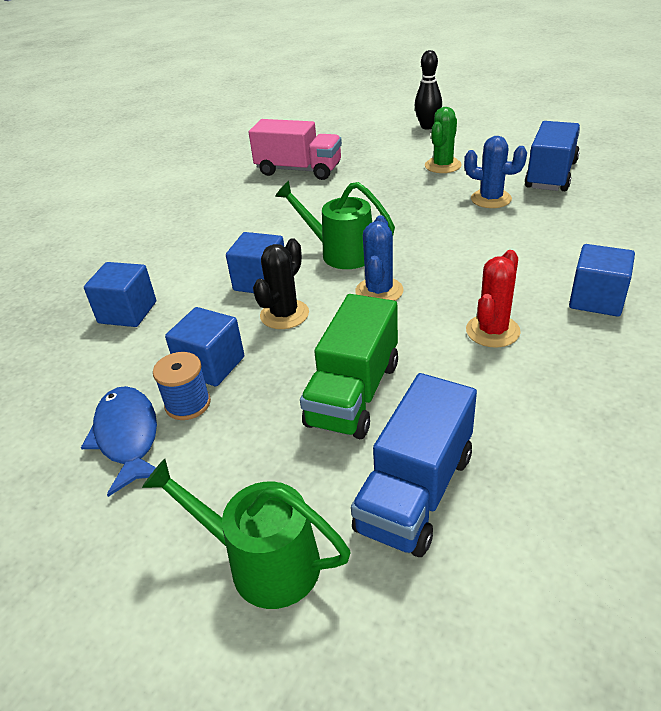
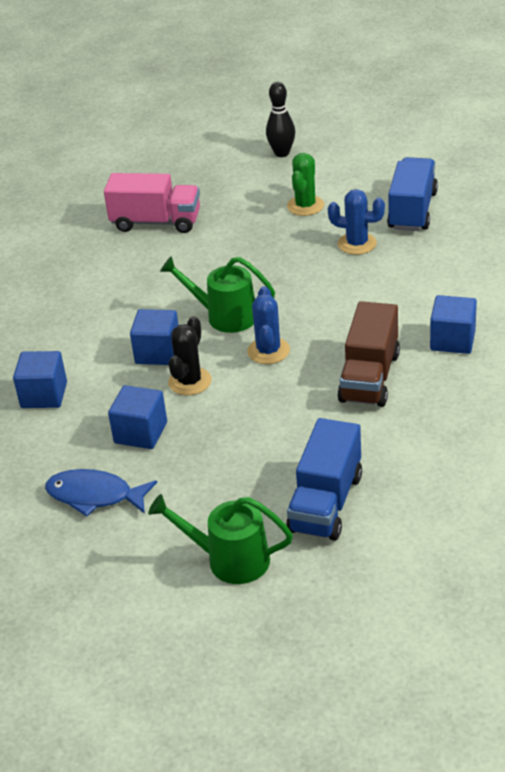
camera: 10 degrees left, 0 degrees up
(127, 437) = (95, 496): blue fish -> blue fish turned 45 degrees counterclockwise
(188, 404) = (133, 465): blue spool -> none
(354, 393) = (266, 441): green truck -> none
(492, 331) = (369, 377): red cactus -> brown truck

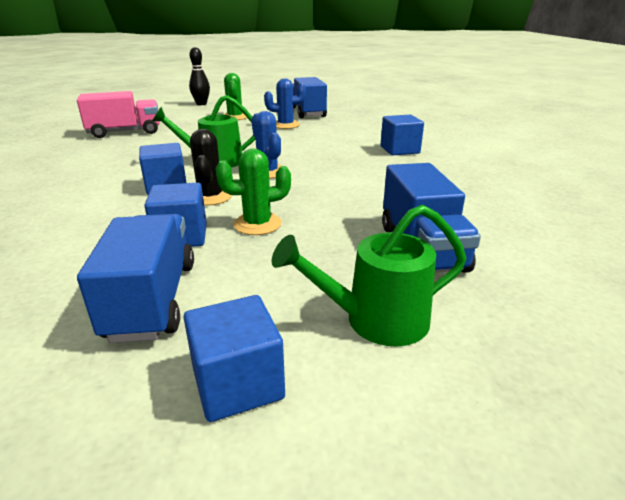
camera: 30 degrees left, 10 degrees down
(44, 395) = (50, 230): blue cube -> blue cube (238, 383)
(95, 496) = (152, 299): blue fish -> blue truck
(210, 434) = (257, 224): none -> green cactus
(369, 377) = (364, 172): brown truck -> none

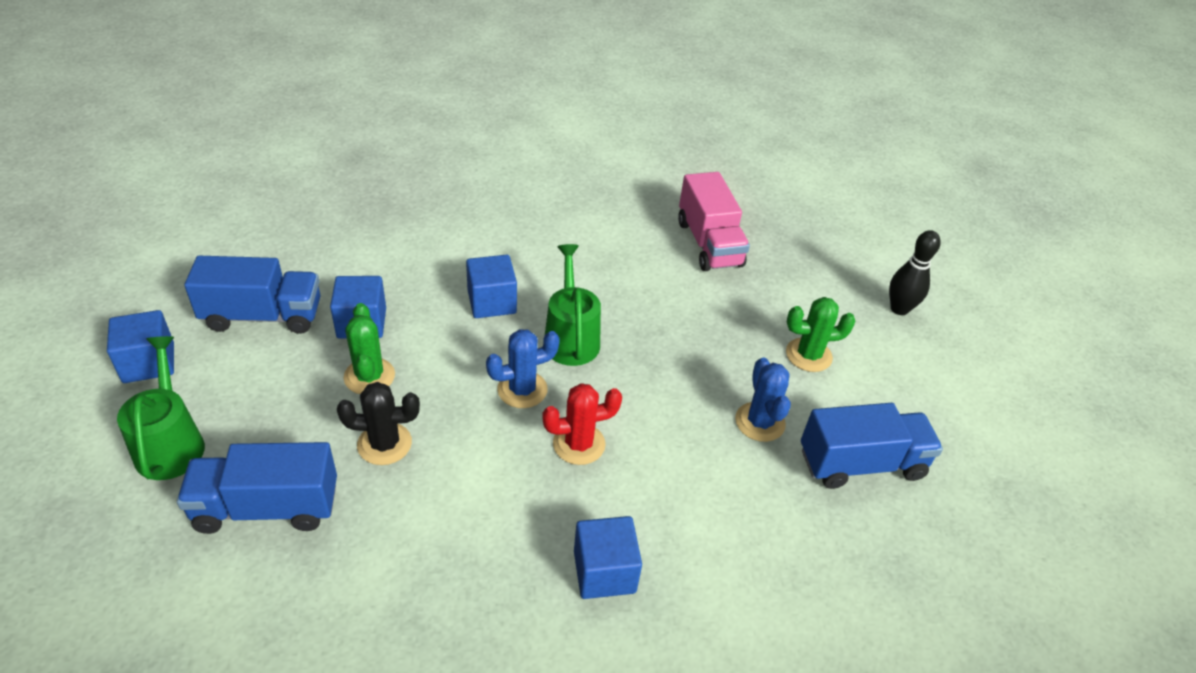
camera: 90 degrees right, 15 degrees up
(210, 197) = (451, 338): black cactus -> black cactus (384, 444)
(313, 157) = (579, 444): none -> red cactus

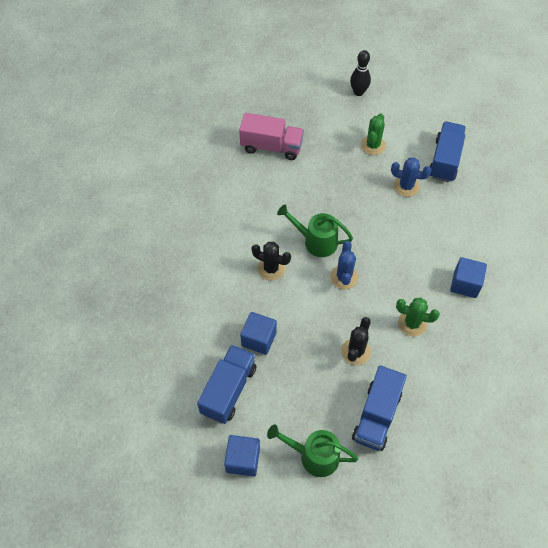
camera: 60 degrees left, 15 degrees up
(369, 376) = (304, 346): green cactus -> green cactus (412, 323)
(492, 302) = (271, 268): blue cube -> black cactus
(579, 444) = (390, 266): red cactus -> none

